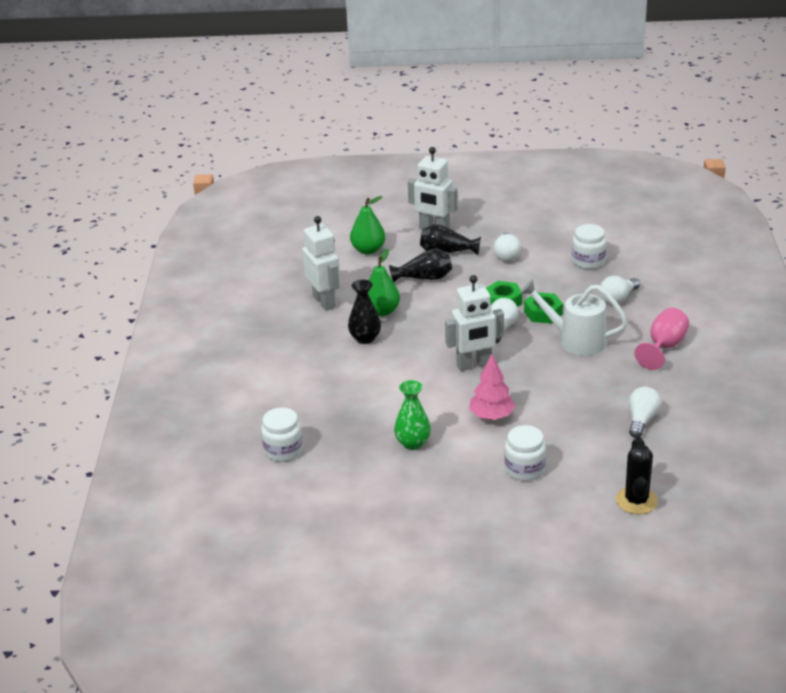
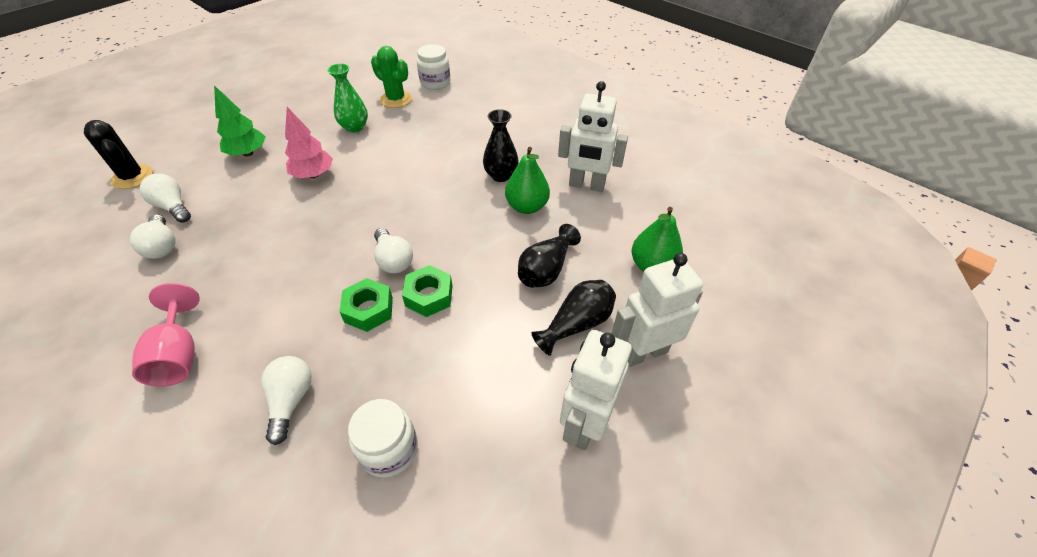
camera: 130 degrees right, 15 degrees up
(342, 453) = (396, 99): none -> green cactus
(474, 365) = (377, 207): white robot -> white robot (584, 424)
(506, 255) = (507, 375): white light bulb -> white light bulb (173, 207)
(524, 469) = (248, 153): white jar -> green tree
(575, 340) = (299, 295): white watering can -> none

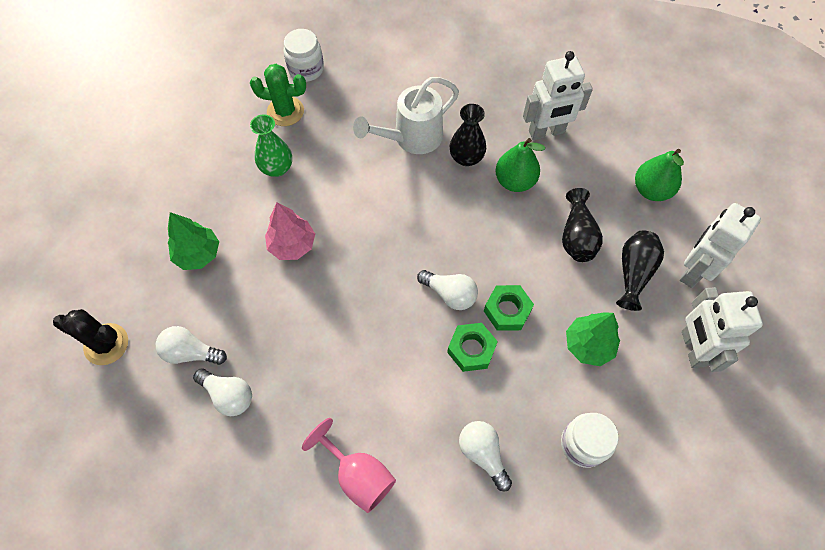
camera: 30 degrees left, 15 degrees up
(469, 147) = (411, 138): none -> white watering can
(476, 362) = (588, 345): none -> green tree

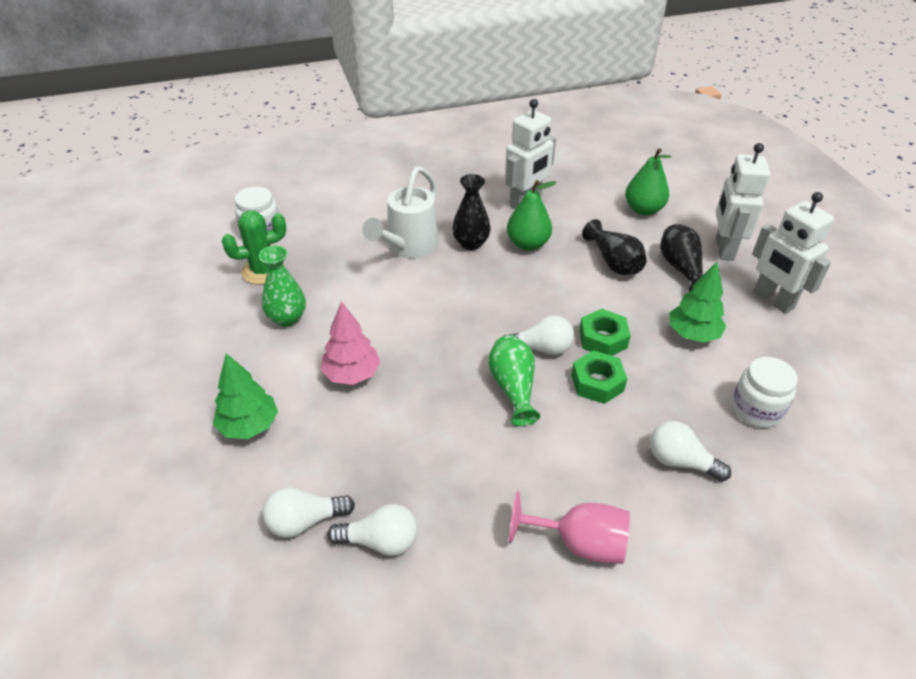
camera: 30 degrees left, 20 degrees down
(106, 344) = (189, 564): black cactus -> none
(402, 320) = (513, 388): none -> green vase

